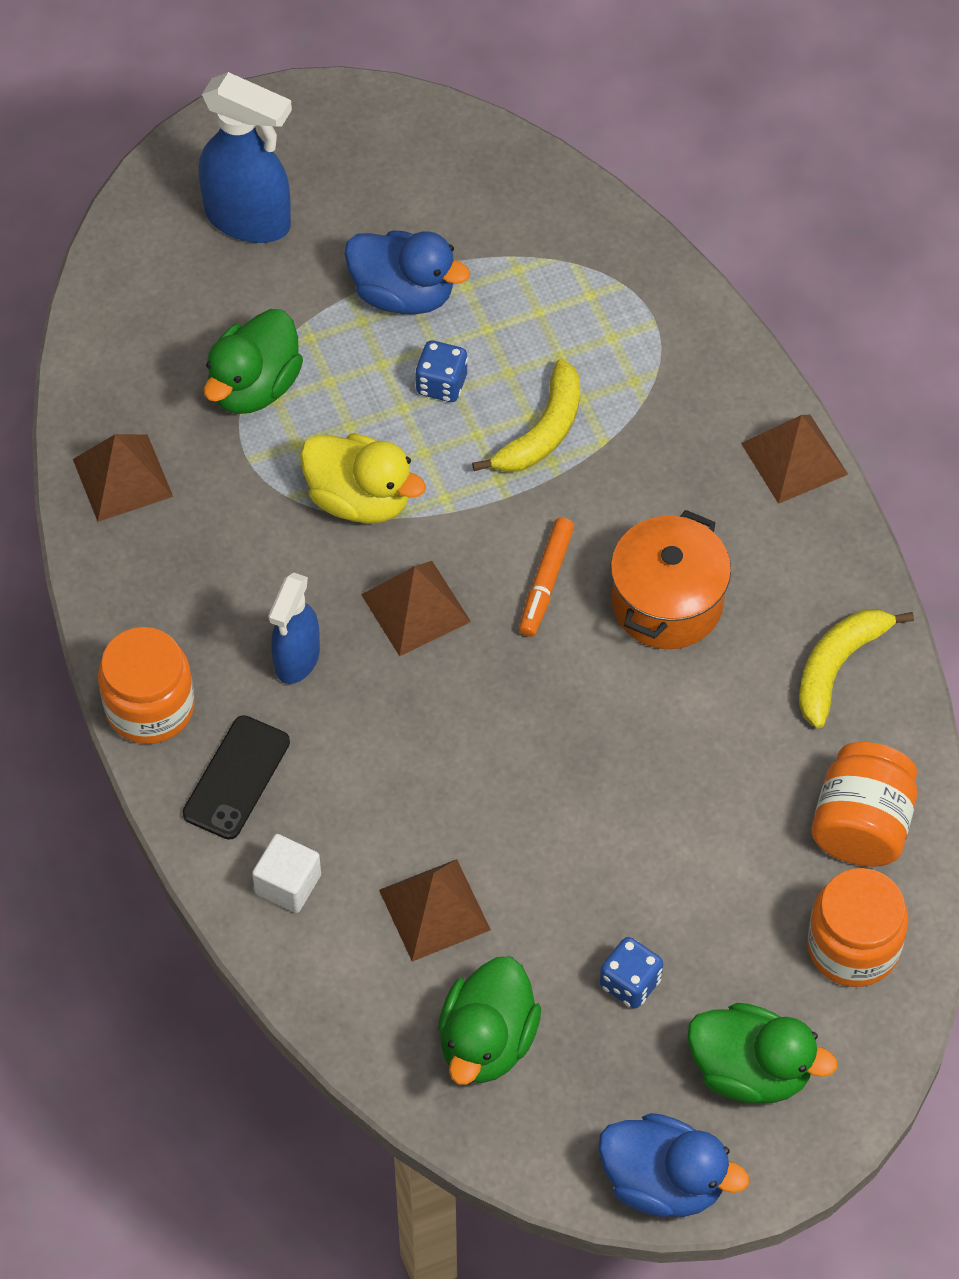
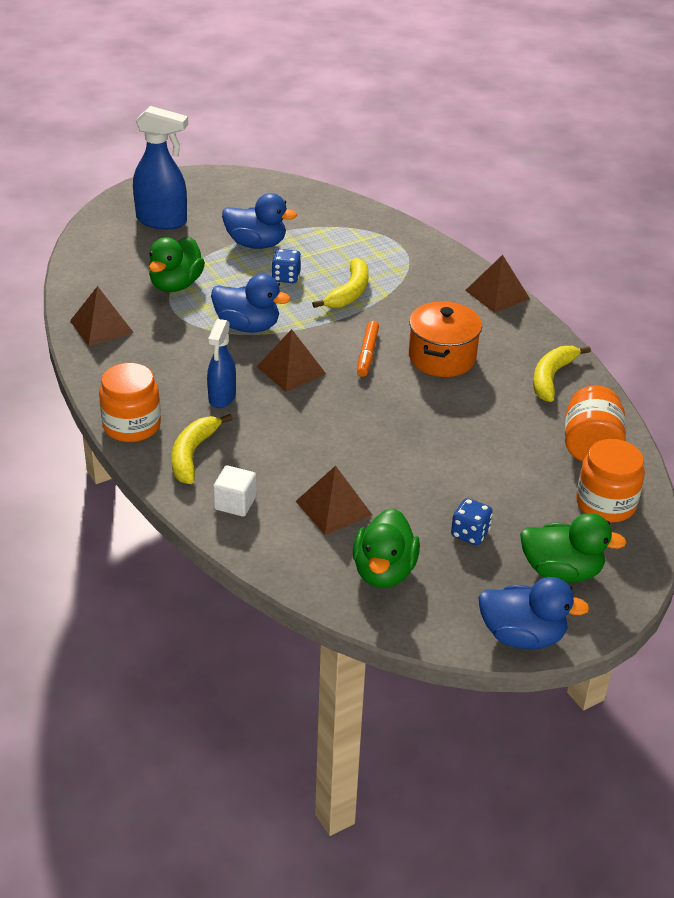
camera: 10 degrees left, 20 degrees down
(236, 778) = (193, 454): black phone -> yellow banana
(360, 499) = (247, 326): yellow duck -> blue duck

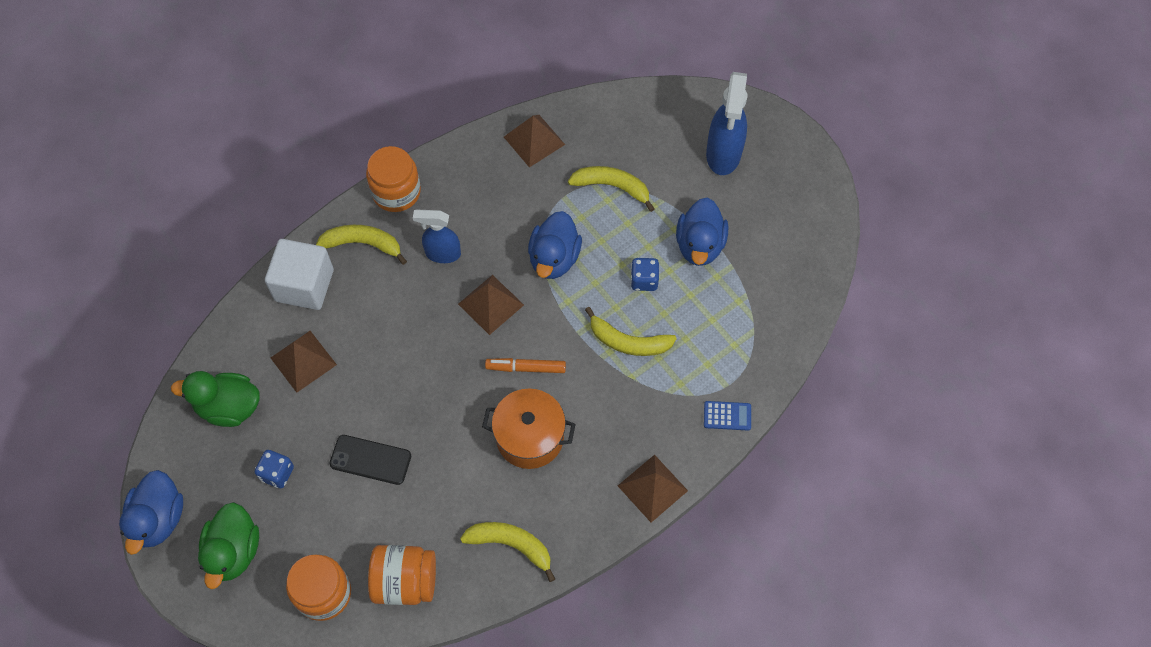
camera: 85 degrees right, 25 degrees up
(176, 285) = (612, 187): green duck -> yellow banana
(235, 503) = (304, 285): white cube -> white cube, size x1.75
(431, 249) = (727, 416): none -> blue calculator
(458, 463) = (370, 460): none -> black phone

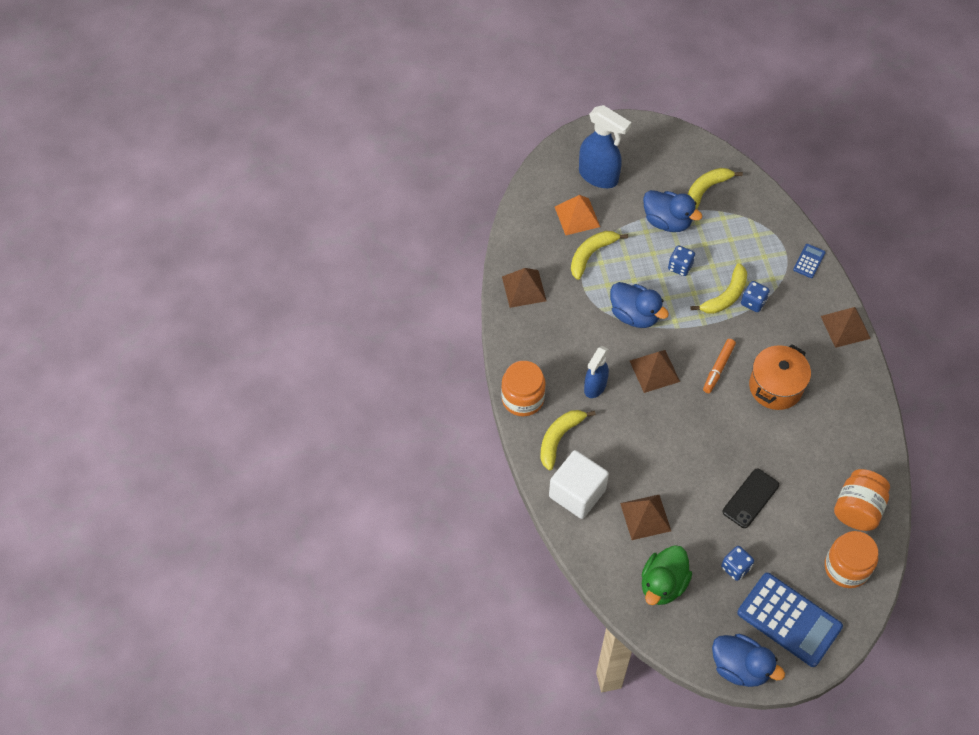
camera: 65 degrees left, 5 degrees down
(234, 551) = (789, 620): green duck -> blue calculator
(511, 545) = (855, 430): yellow banana -> yellow banana (705, 190)
(635, 374) = (753, 302): none -> blue dice
(656, 154) = (577, 216): none -> orange pyramid

